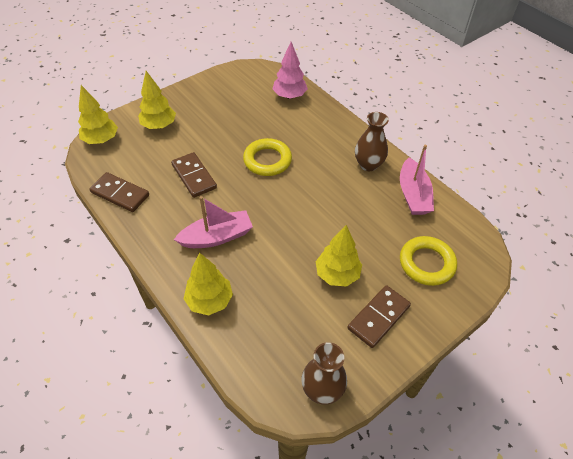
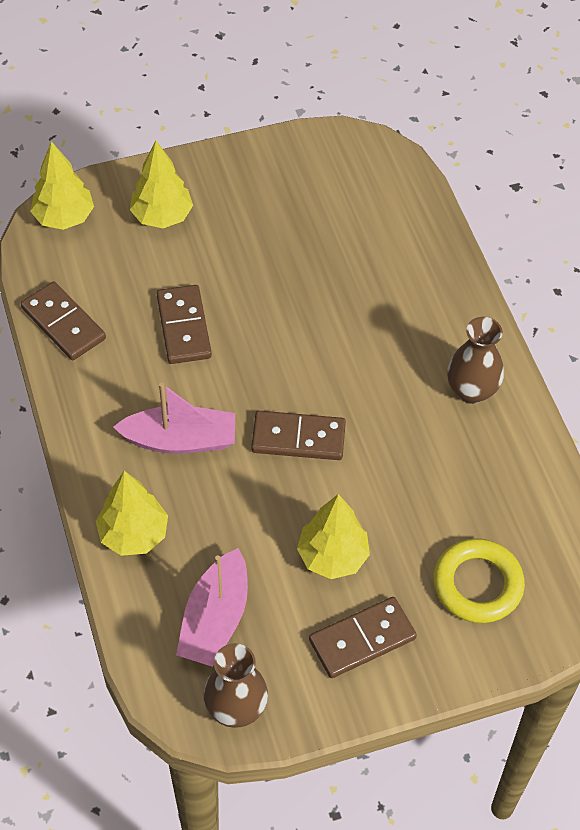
camera: 20 degrees right, 5 degrees up
(267, 160) = (310, 333): yellow ring -> none
(286, 215) = (298, 438): none -> brown domino
(289, 96) = (400, 219): pink tree -> none
(413, 195) = (518, 466): pink boat -> pink boat (215, 619)

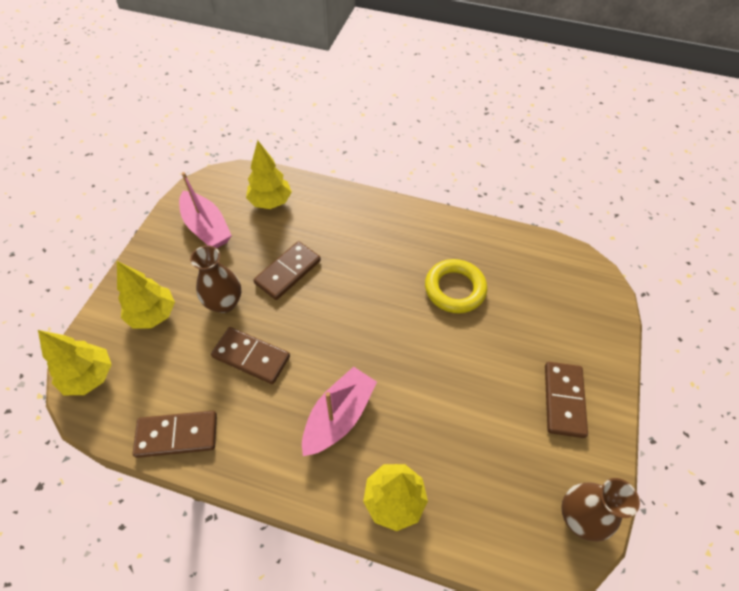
camera: 55 degrees left, 0 degrees up
(215, 619) = (498, 485): pink boat -> pink boat (207, 228)
(298, 438) = (391, 343): brown domino -> brown domino (288, 272)
(332, 556) = (492, 379): yellow tree -> yellow tree (270, 202)
(471, 390) = (423, 236): brown vase -> brown vase (224, 303)
(477, 584) = (557, 314): yellow ring -> yellow ring (454, 289)

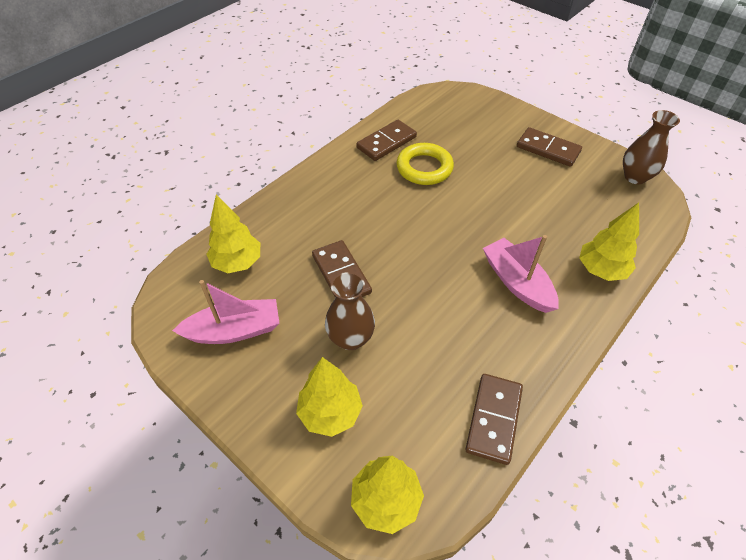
camera: 65 degrees left, 5 degrees down
(251, 356) = (428, 331): brown domino -> brown domino (386, 142)

